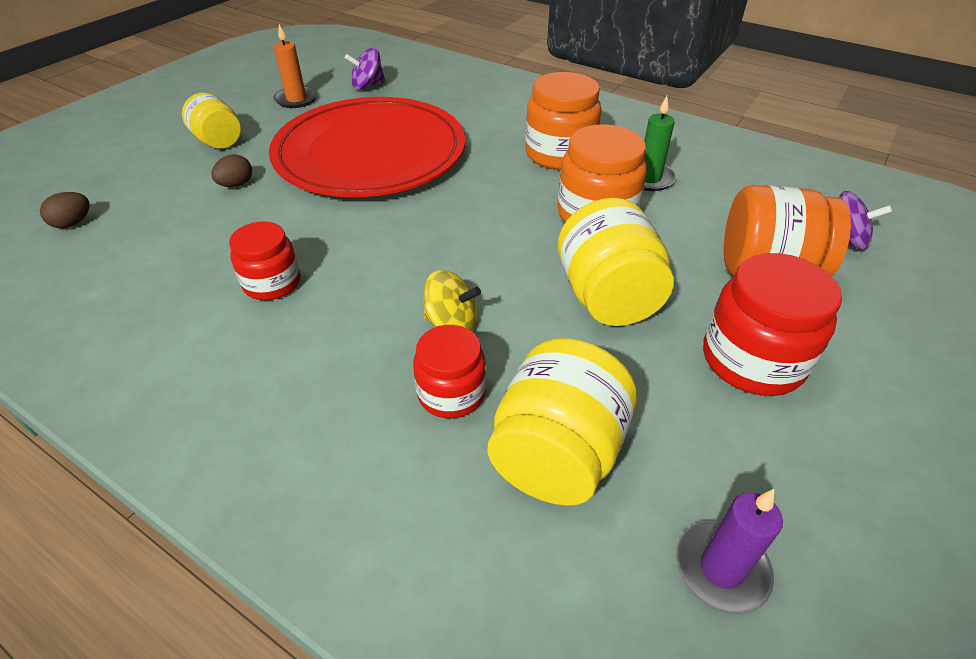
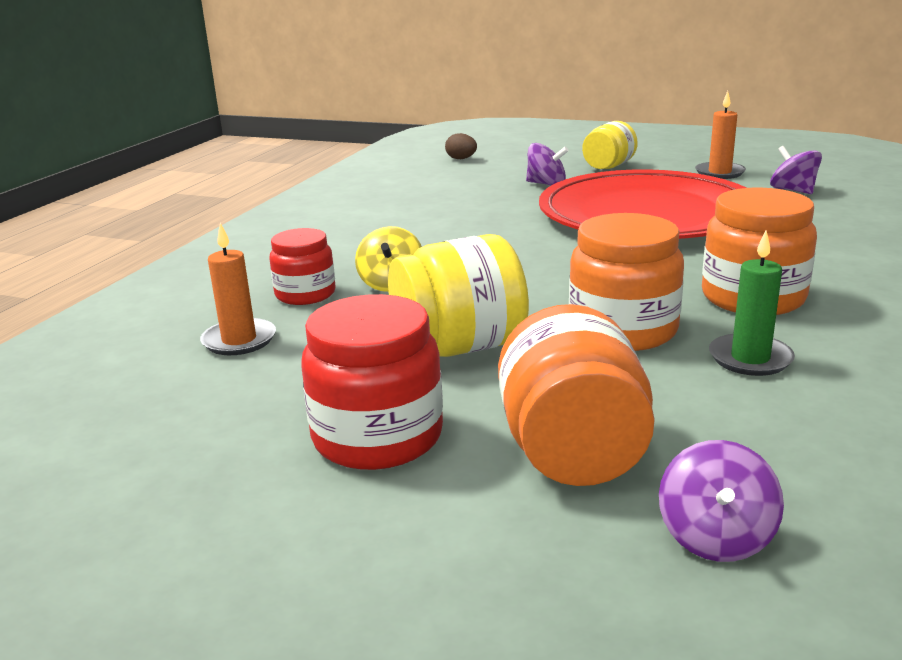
camera: 80 degrees right, 20 degrees down
(236, 184) = (546, 184): brown egg -> purple spinning top
(272, 283) = (419, 219): red jar -> none
(557, 454) = (239, 340): yellow jar -> orange candle
(721, 568) = (111, 416): purple candle -> none

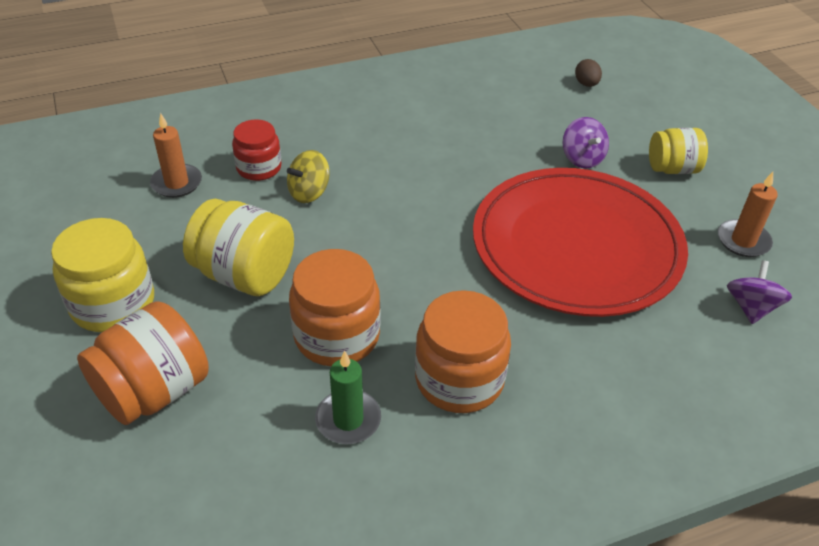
camera: 45 degrees right, 20 degrees up
(377, 437) = (113, 304): red jar -> yellow jar
(715, 537) = (106, 492): purple spinning top -> none

